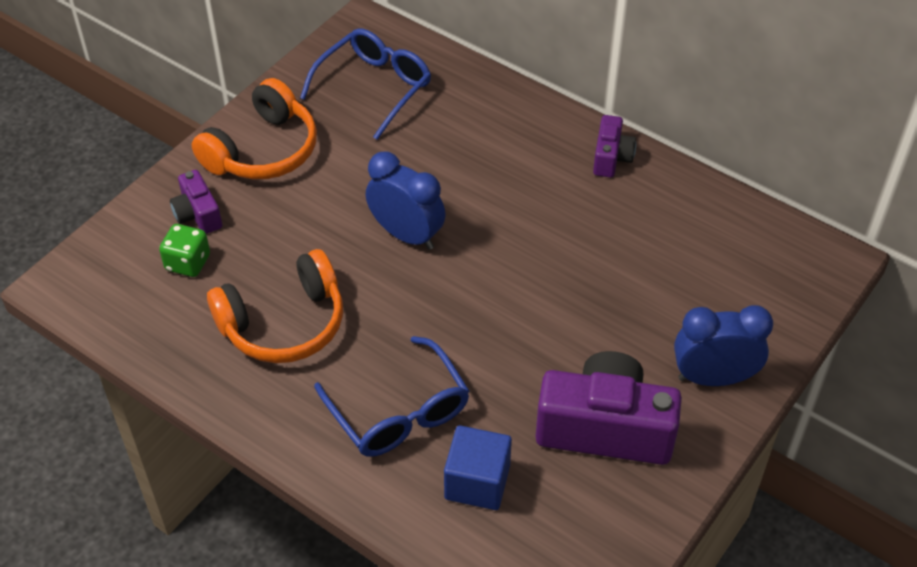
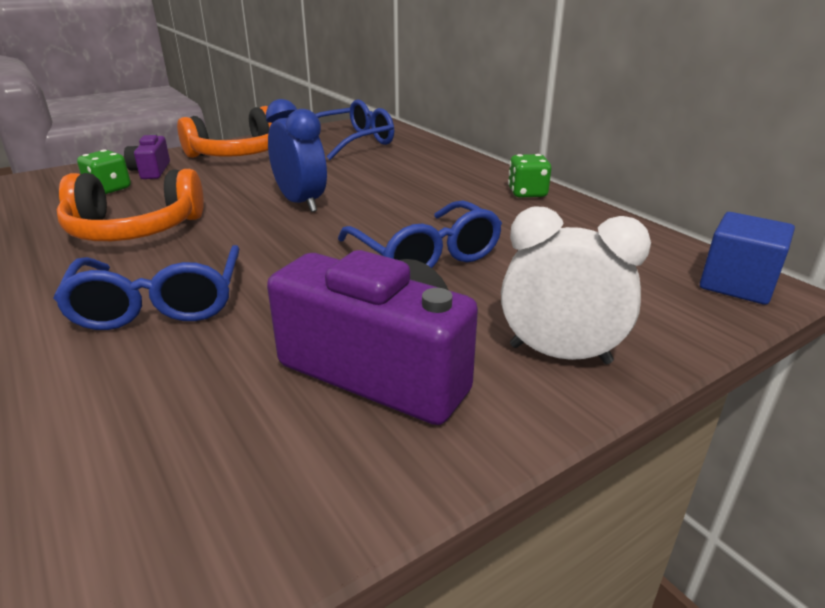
camera: 20 degrees right, 20 degrees down
(477, 482) = (172, 382): blue cube -> blue cube (737, 284)
(568, 288) = (425, 255): none -> blue glasses
(611, 157) = (527, 193): purple camera -> green dice
(713, 378) = (559, 354): blue clock -> white clock

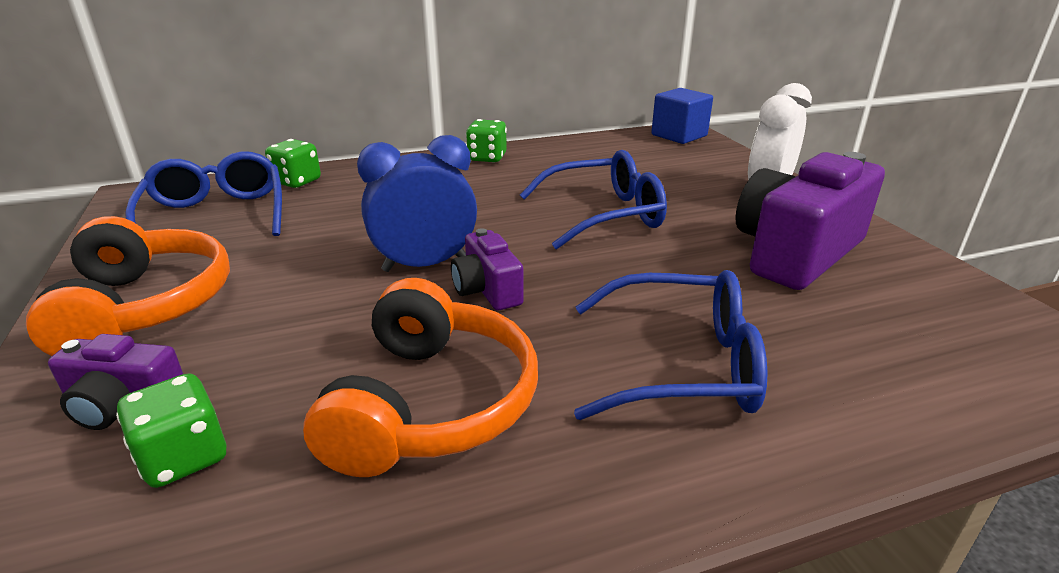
camera: 75 degrees left, 0 degrees up
(267, 226) = (487, 290): none -> purple camera
(419, 148) = (297, 182): none -> green dice

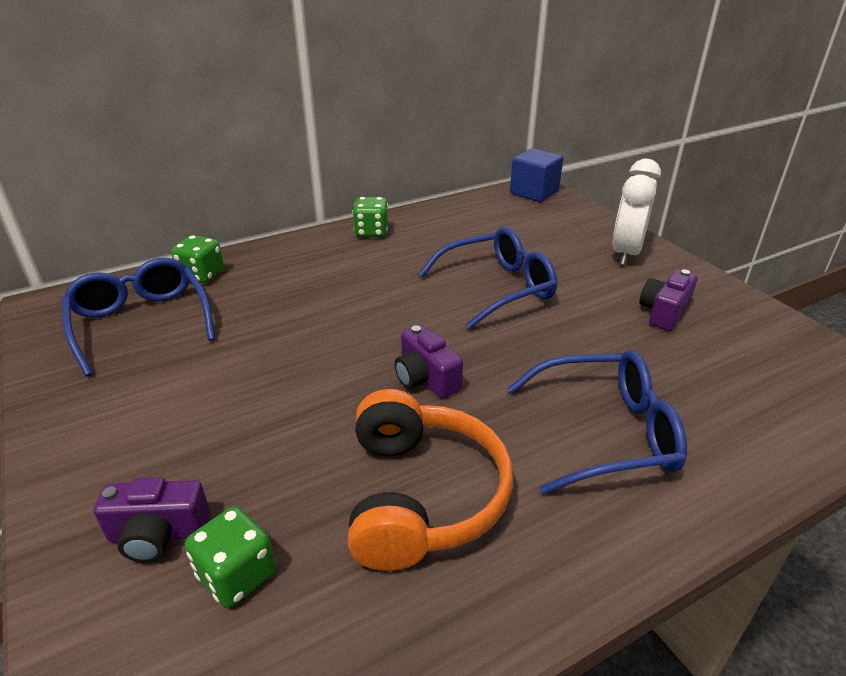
camera: 10 degrees left, 5 degrees up
(145, 307) = (124, 432): orange headphones -> none
(425, 264) = (361, 357): blue clock -> none
(795, 252) = (664, 312): purple camera -> purple camera, size x0.51

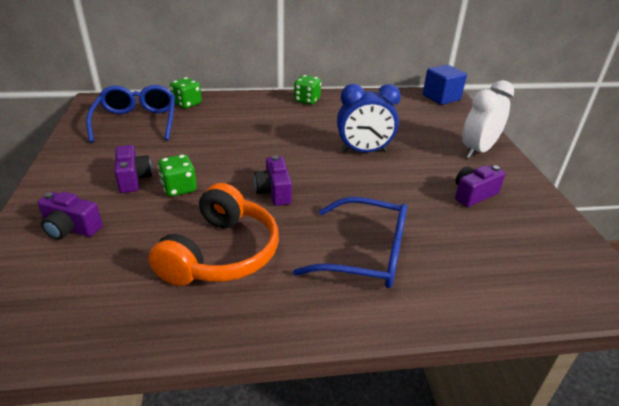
camera: 20 degrees right, 0 degrees up
(203, 418) = (133, 179): none -> purple camera
(237, 575) = (94, 260): green dice -> green dice (179, 188)
(497, 288) = (364, 151): blue glasses -> blue clock

